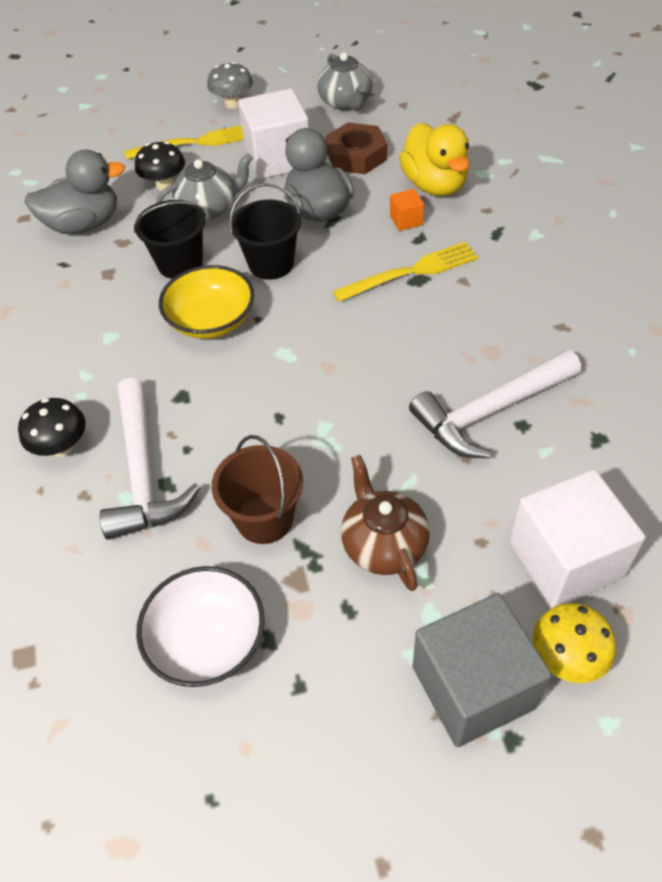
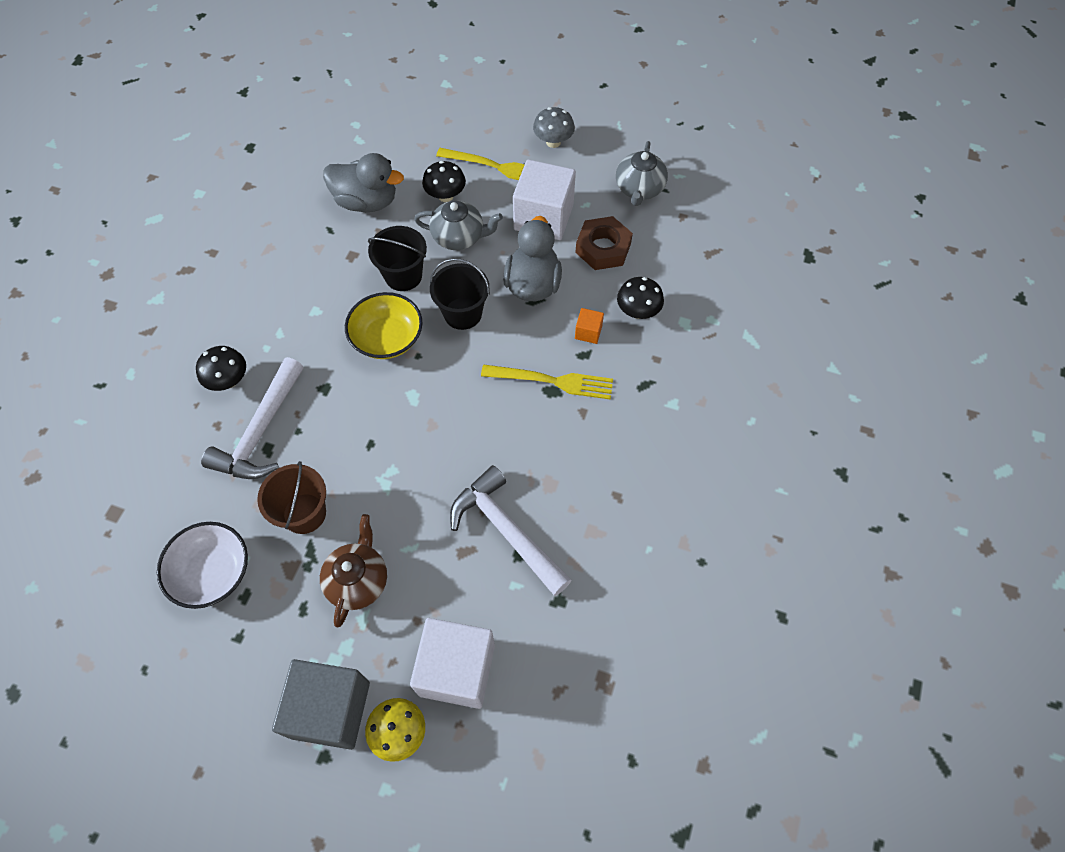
camera: 30 degrees right, 10 degrees up
(434, 185) = (637, 311): yellow duck -> black mushroom
(490, 411) = (507, 531): white hammer -> white hammer turned 45 degrees clockwise

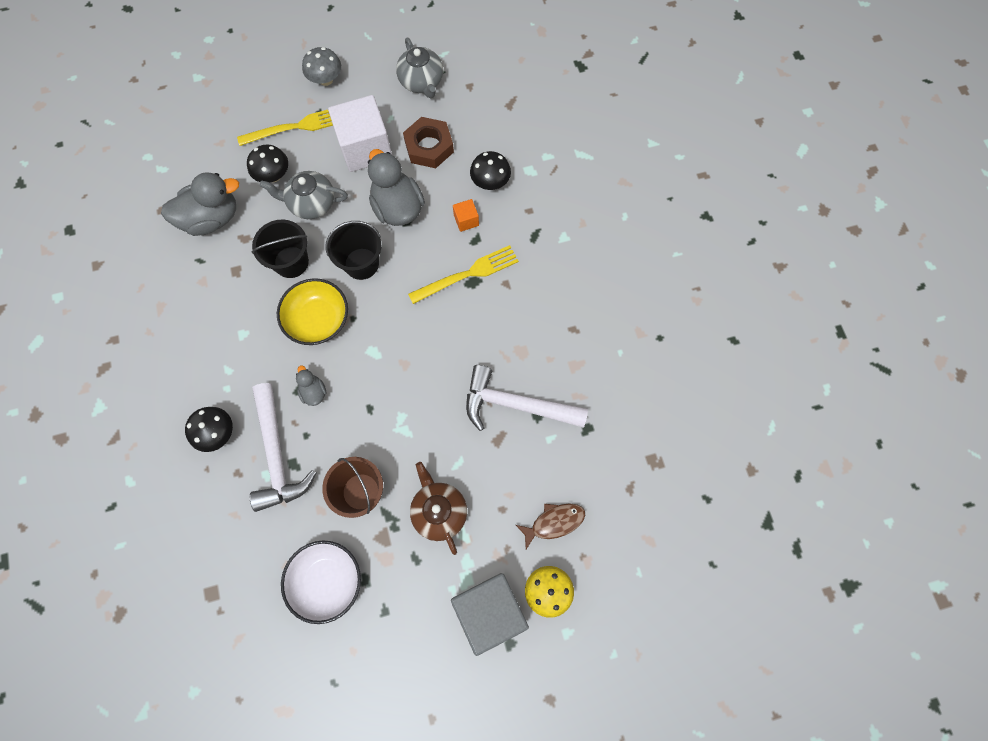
camera: 35 degrees left, 10 degrees up
(334, 398) = (313, 392): none -> grey duck
(457, 670) = (554, 522): white cube -> brown fish
(459, 237) = (311, 203): grey teapot -> grey teapot turned 150 degrees counterclockwise

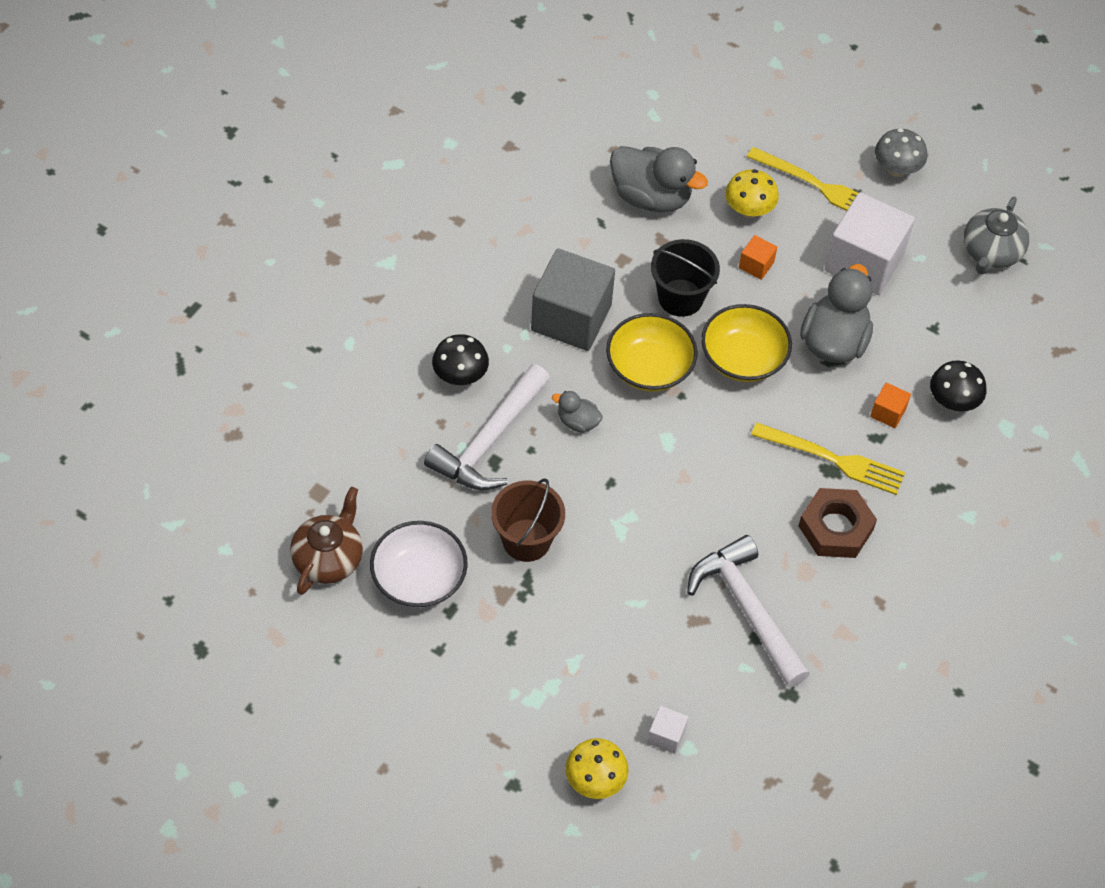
camera: 45 degrees right, 15 degrees down
(273, 175) = (749, 210): black mushroom -> yellow mushroom
(311, 203) = (756, 265): grey teapot -> orange cube
(313, 392) = (577, 422): grey duck -> grey duck turned 90 degrees counterclockwise
(361, 264) = (743, 358): black bucket -> yellow bowl
(429, 147) = (928, 316): brown nut -> brown nut (836, 528)
(439, 511) = (575, 623): brown teapot -> brown teapot (328, 558)
(489, 610) = (526, 742): grey cube -> grey cube (571, 318)
(554, 522) = (666, 736): brown fish -> white cube

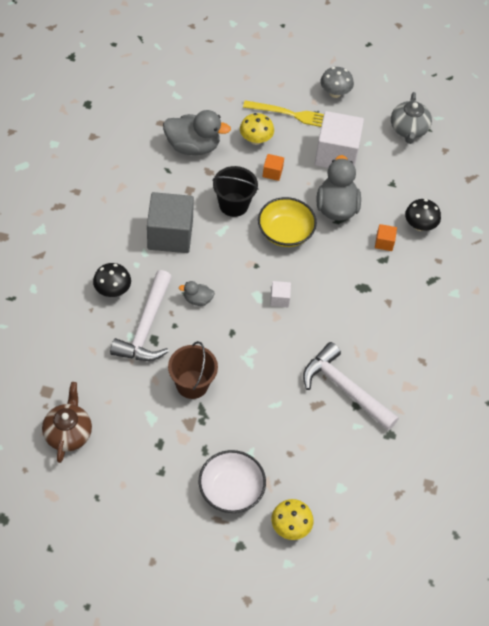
camera: 20 degrees left, 0 degrees up
(419, 578) = (132, 429): white bowl -> white bowl (231, 489)
(649, 367) = (230, 253): yellow bowl -> none
(666, 736) = (324, 484): white cube -> white cube (279, 299)
(834, 460) = (363, 280): yellow fork -> none
(836, 528) = (379, 322): brown nut -> none

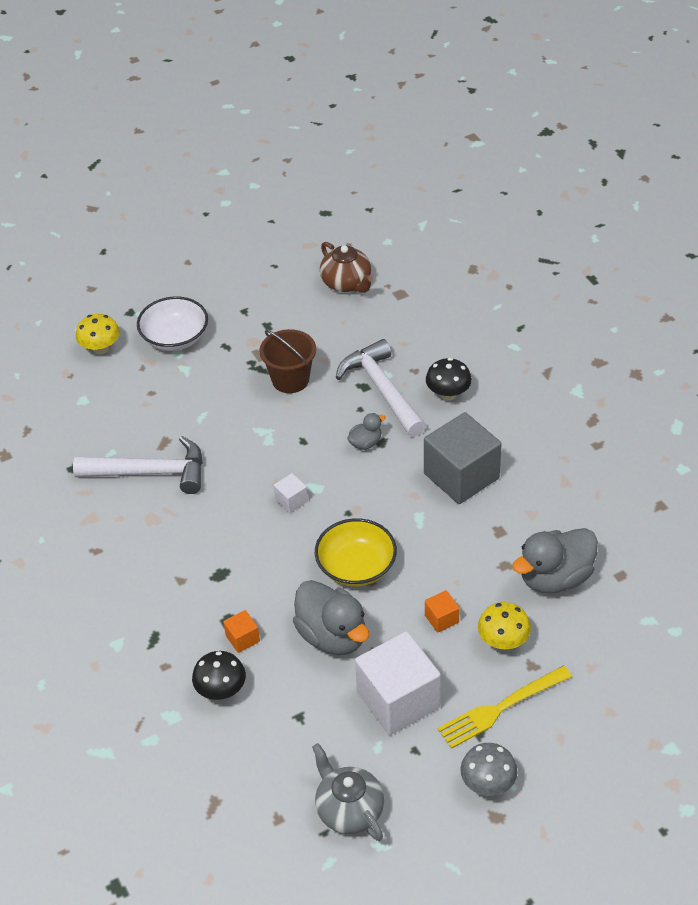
camera: 145 degrees right, 10 degrees down
(233, 204) = (439, 552): black bucket -> none

